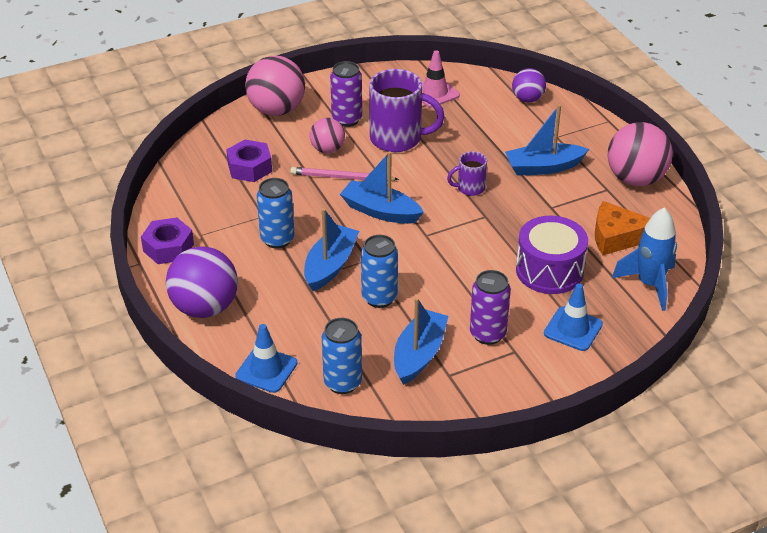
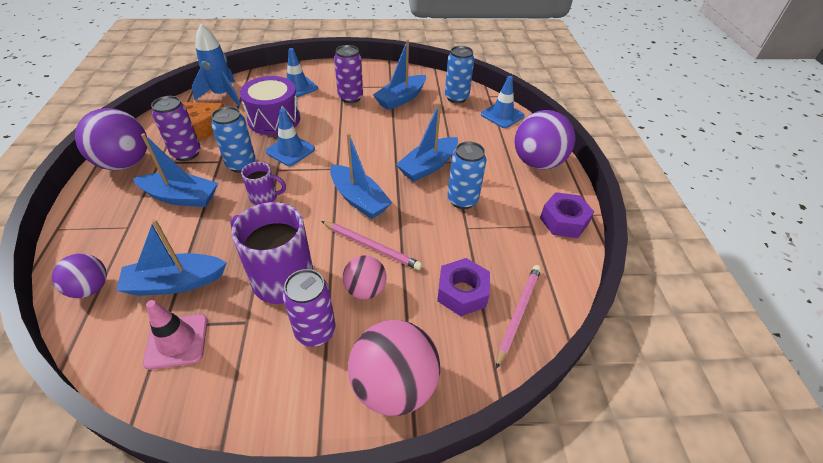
camera: 160 degrees left, 5 degrees up
(201, 166) = (518, 313): none -> pink pencil
(379, 298) = (405, 135): blue can -> blue can (241, 165)
(473, 117) = (175, 283): none -> blue boat
(492, 239) = (290, 150): none -> blue traffic cone
(592, 204) = (186, 153): none -> purple can
(635, 179) = (125, 163): pink ball -> purple ball

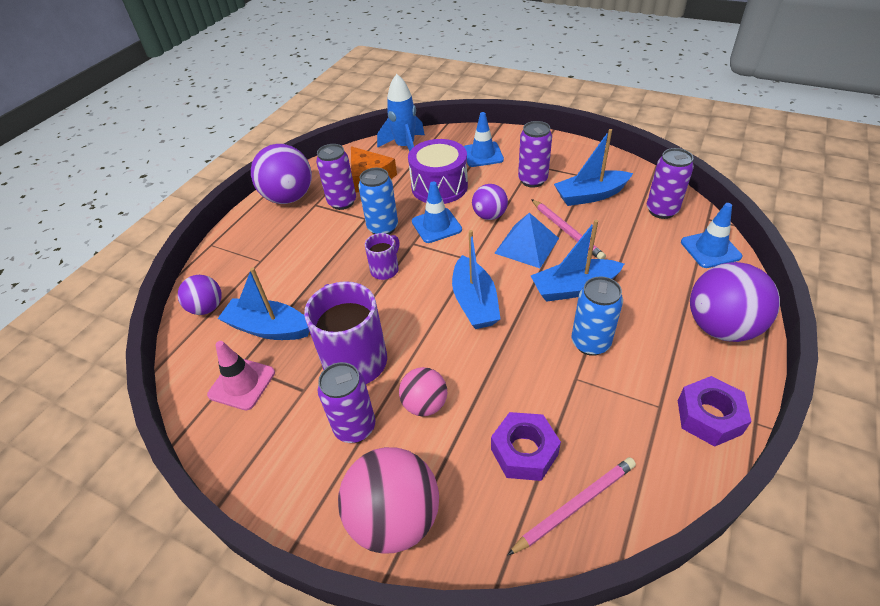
camera: 35 degrees right, 0 degrees up
(181, 197) = (315, 246): blue boat -> none
(265, 197) = (385, 269): purple mug -> purple mug turned 90 degrees counterclockwise
(331, 132) = (489, 216): none -> purple ball
(371, 246) = (457, 360): pink pencil -> pink pencil (567, 231)
(375, 146) = (527, 245): none -> blue pyramid
(456, 98) = (661, 210): blue can -> purple can

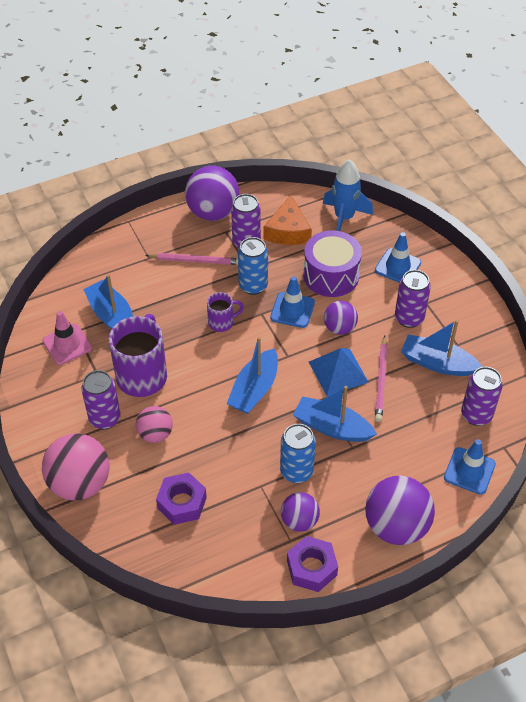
camera: 35 degrees right, 5 degrees up
(207, 308) = (88, 274): purple ball -> purple ball (299, 521)
(575, 505) = (177, 550): pink pencil -> pink pencil (195, 260)

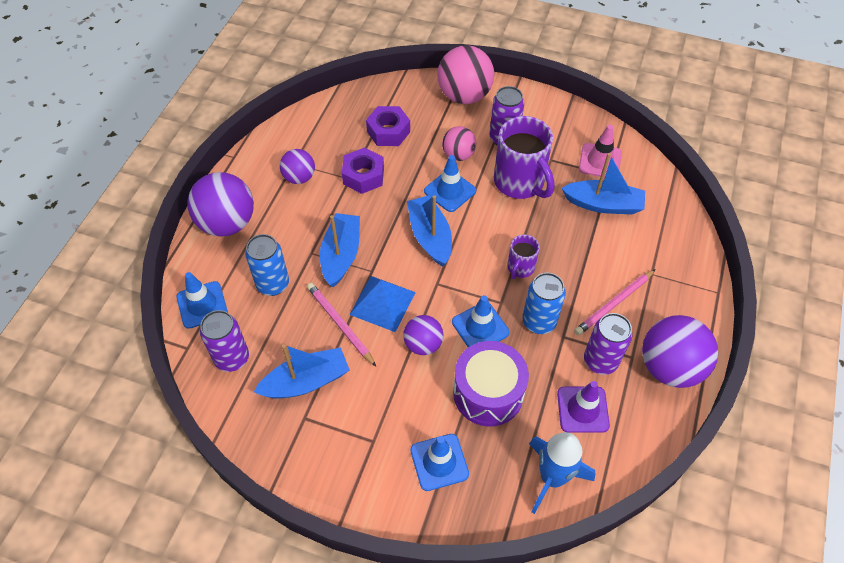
camera: 135 degrees right, 5 degrees up
(199, 411) = (450, 191): none -> blue traffic cone
(288, 231) = (582, 409): orange cheese -> purple traffic cone
(296, 471) = (334, 205): blue can -> blue can (273, 284)
(311, 568) = (263, 158): purple nut -> purple nut (363, 176)
(332, 427) = (341, 255): blue boat -> blue boat turned 60 degrees counterclockwise
(409, 318) = (373, 408): purple can -> none

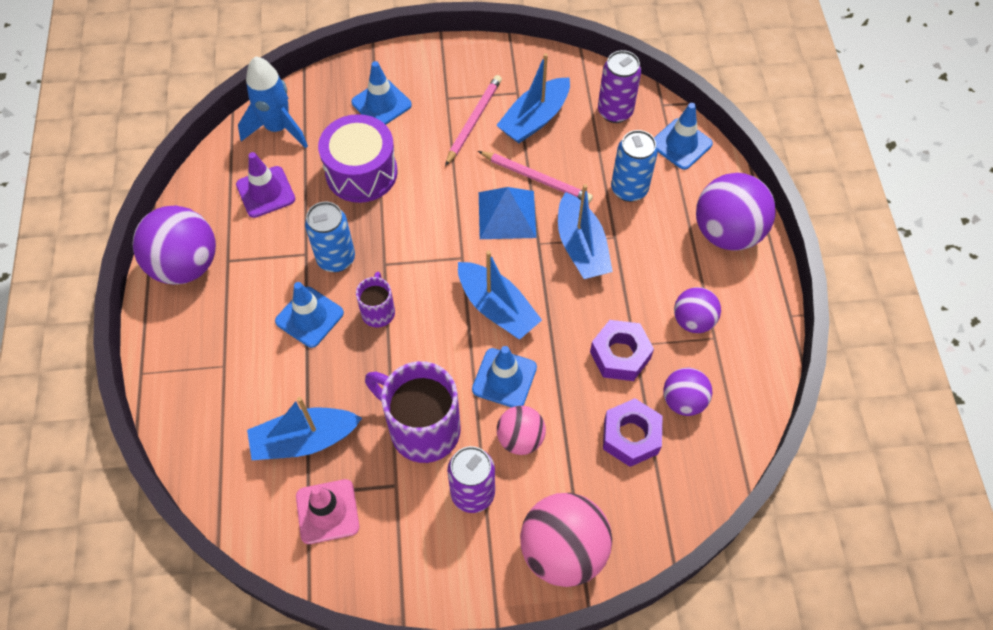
camera: 155 degrees right, 5 degrees up
(423, 344) = (444, 191): purple ball -> purple ball (683, 400)
(480, 327) = (395, 229): blue traffic cone -> blue traffic cone (309, 317)
(600, 361) = (259, 243): purple can -> none
(614, 304) = (259, 311): pink pencil -> pink pencil (473, 121)

